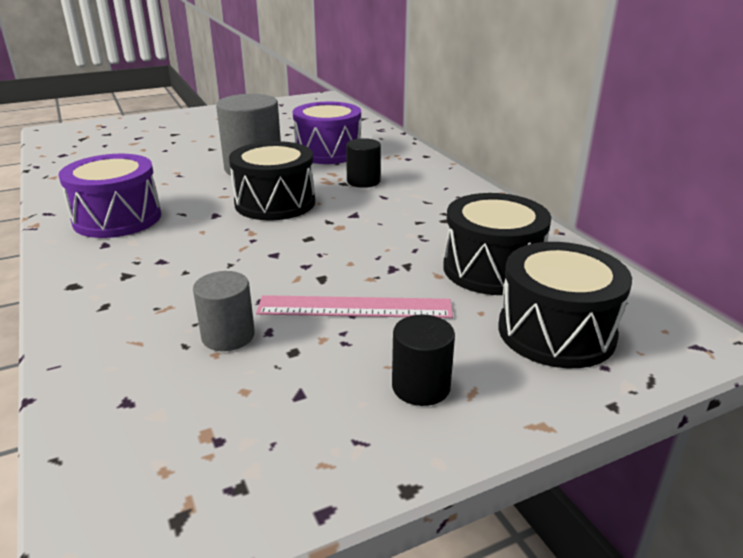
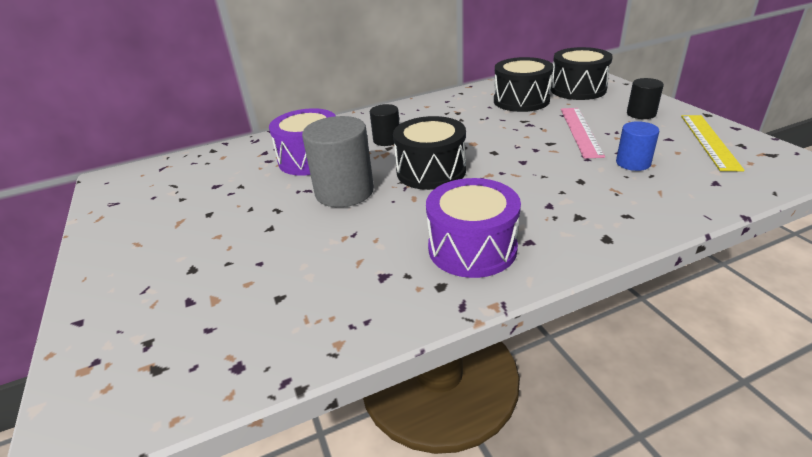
camera: 85 degrees left, 5 degrees up
(228, 336) = (633, 163): grey cylinder -> blue cylinder
(271, 444) = (709, 141): none -> yellow ruler

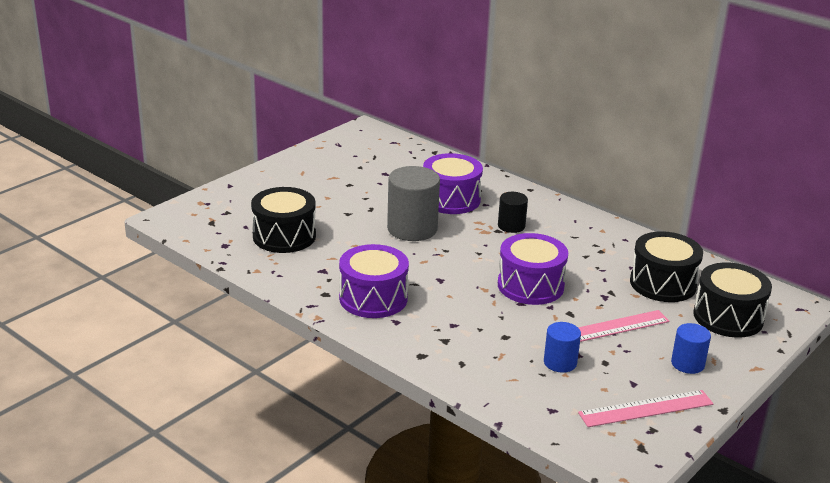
camera: 60 degrees right, 5 degrees down
(431, 171) = (470, 260): black drum -> black drum (284, 236)
(496, 151) = (530, 286): none -> purple drum
(641, 114) = (687, 364): black cylinder -> blue cylinder
(709, 141) = (646, 408): yellow ruler -> pink ruler

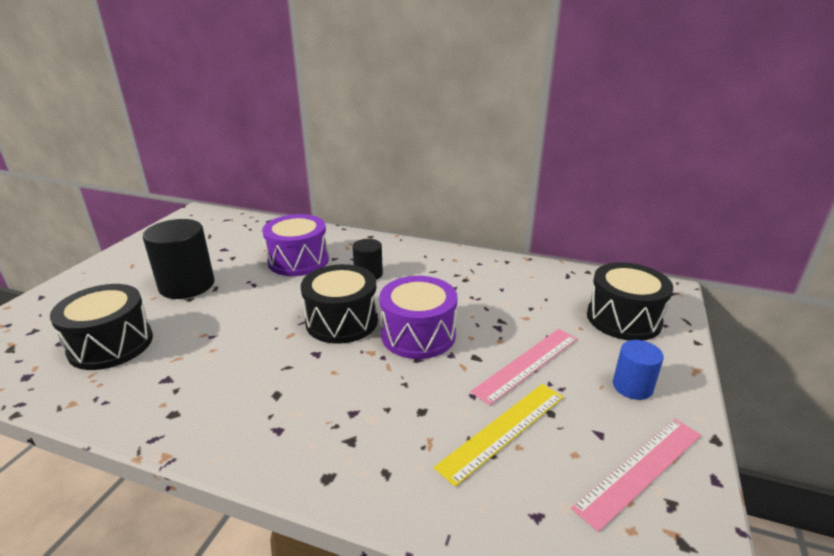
camera: 20 degrees left, 0 degrees up
(347, 201) = (187, 285): none -> black cylinder
(373, 298) = (240, 402): purple drum -> none
(412, 229) = (266, 300): grey cylinder -> none
(560, 362) = (503, 430): blue cylinder -> yellow ruler
(663, 283) = (541, 299): black drum -> black drum (342, 321)

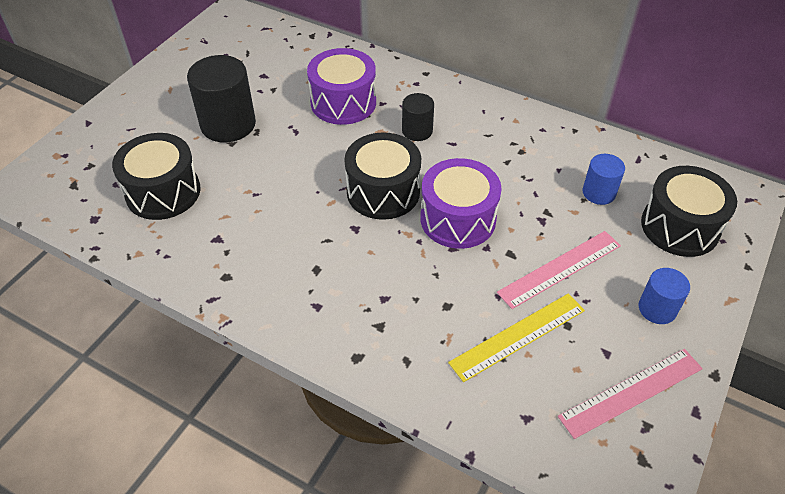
camera: 10 degrees right, 20 degrees up
(542, 301) = (599, 193): none -> blue cylinder

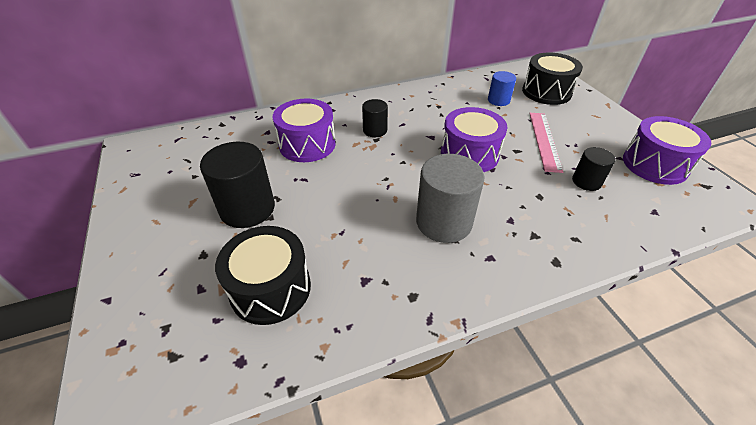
camera: 50 degrees left, 5 degrees down
(332, 251) = (444, 222): none -> grey cylinder
(383, 192) = (412, 171): black drum -> none
(518, 336) = (586, 181): yellow ruler -> black cylinder
(631, 392) = (654, 164): pink ruler -> purple drum
(657, 309) = (599, 126): blue cylinder -> none

